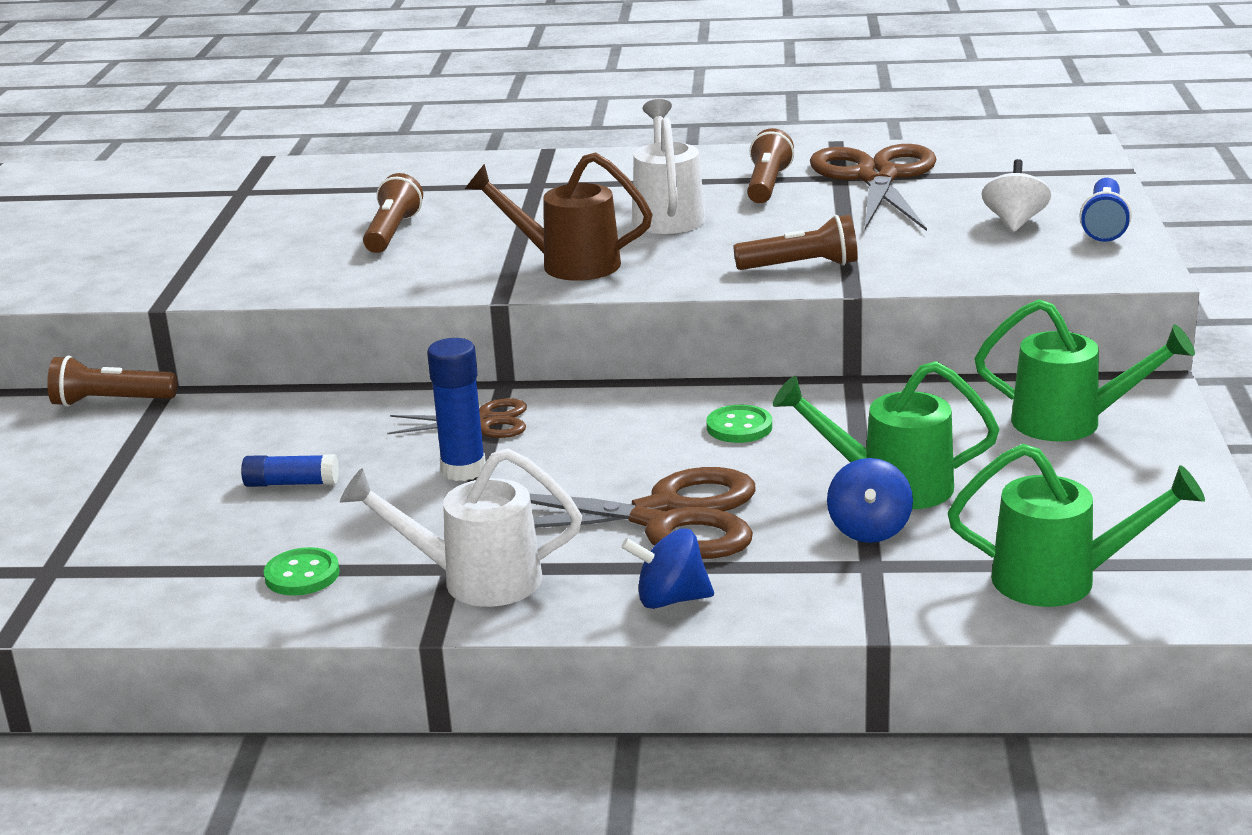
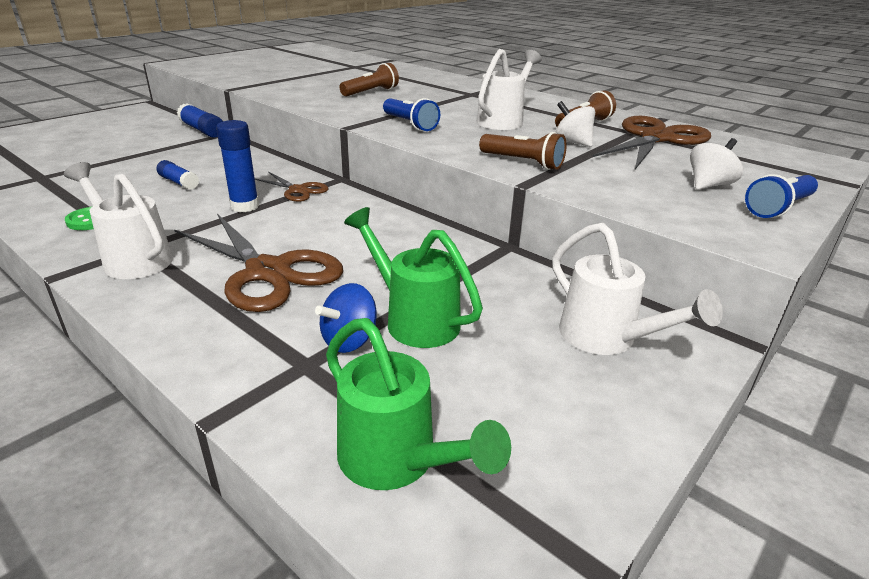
camera: 35 degrees right, 5 degrees up
(110, 402) = (202, 130): brown flashlight -> blue glue stick
(568, 264) = (410, 124): brown watering can -> blue flashlight
(670, 599) = (174, 320): blue spinning top -> none
(739, 427) = (400, 244): green button -> none
(802, 218) = (572, 142): none -> white spinning top
(1070, 423) = (606, 339): green watering can -> white watering can

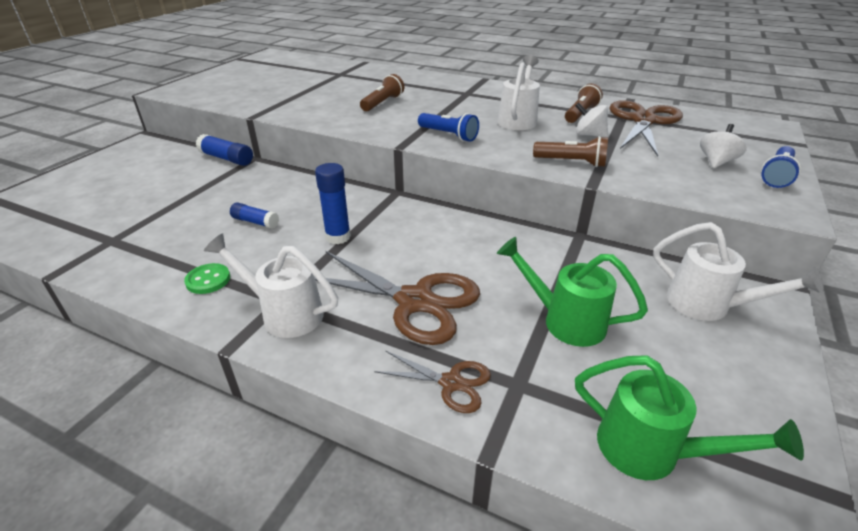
camera: 15 degrees left, 5 degrees up
(298, 190) = (370, 211): brown scissors -> brown scissors (451, 383)
(349, 340) = (532, 352): blue spinning top -> none

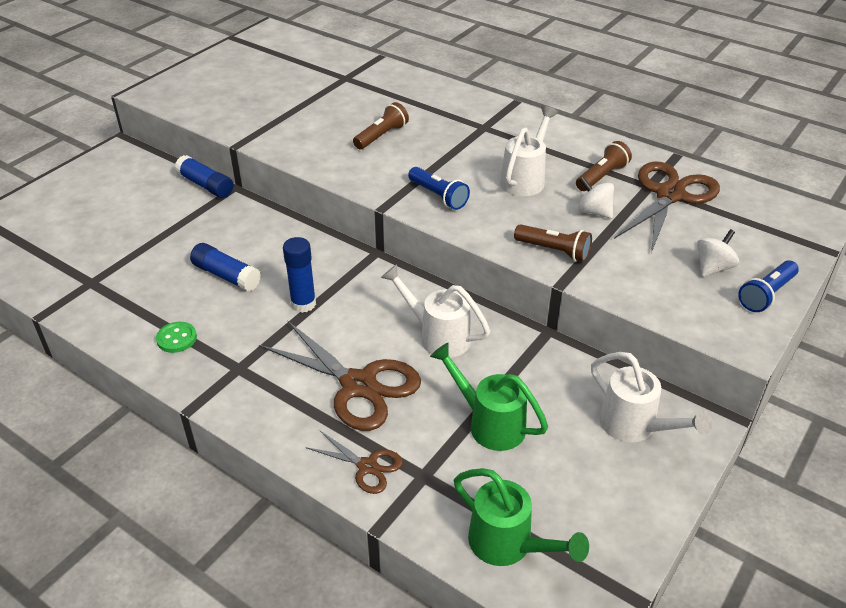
camera: 10 degrees right, 5 degrees up
(255, 222) = (226, 275): blue glue stick -> blue glue stick, size x1.50
(285, 313) = (240, 382): white watering can -> white watering can (438, 336)

